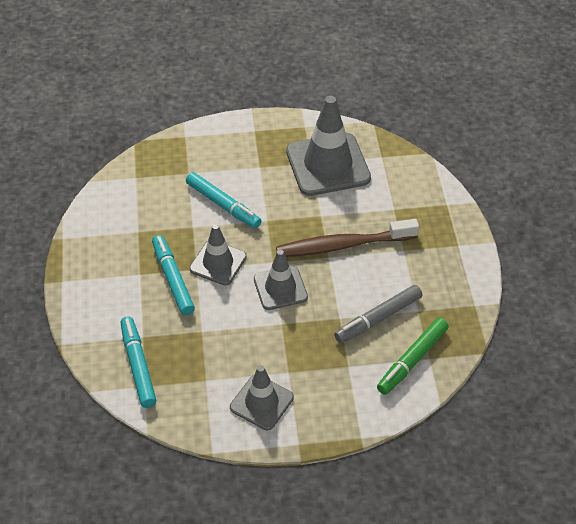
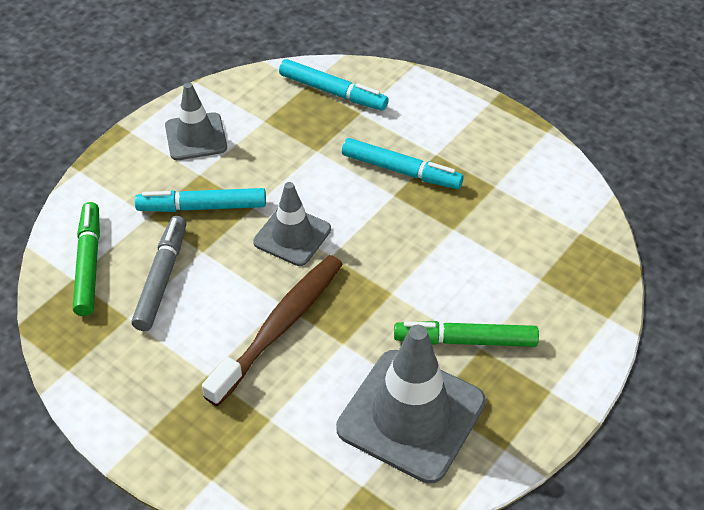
camera: 135 degrees right, 0 degrees up
(218, 263) = (381, 214): grey traffic cone -> none
(223, 205) = (456, 273): turquoise marker -> turquoise marker (202, 207)
(262, 174) = (465, 340): none -> green marker

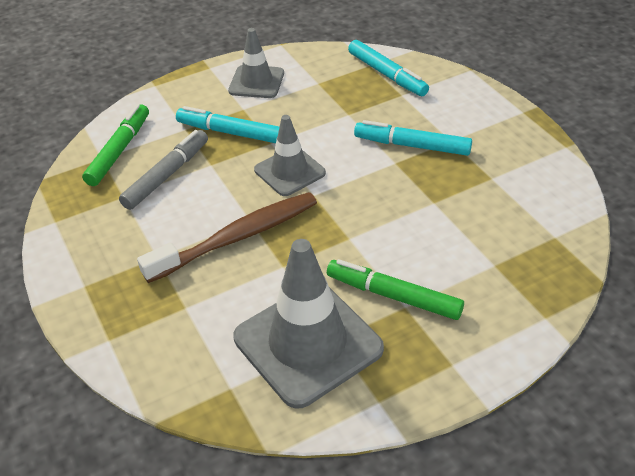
camera: 25 degrees right, 5 degrees down
(401, 171) = (412, 145): turquoise marker -> turquoise marker turned 150 degrees clockwise

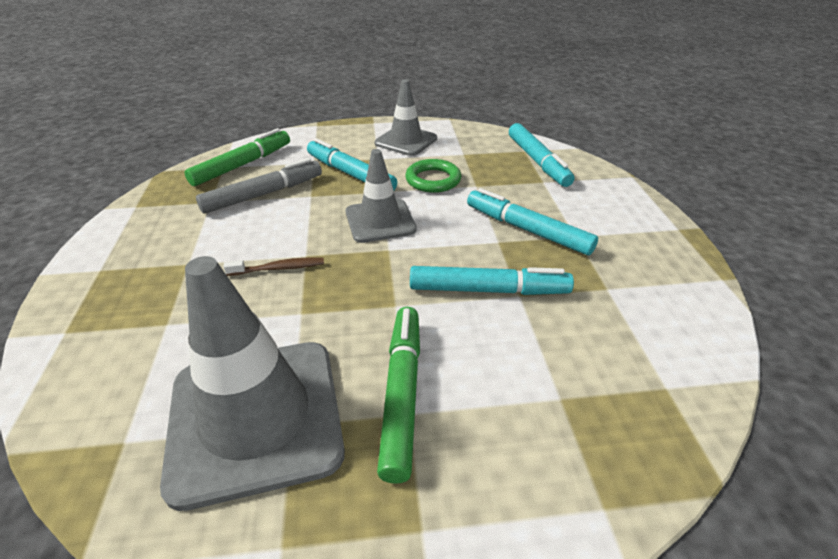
camera: 20 degrees right, 5 degrees down
(237, 237) = (279, 268): brown toothbrush -> brown toothbrush, size x0.43
(308, 118) = (433, 180): none -> green ring
(393, 296) = (402, 393): green marker -> green marker turned 45 degrees clockwise
(410, 205) = (488, 290): none -> turquoise marker

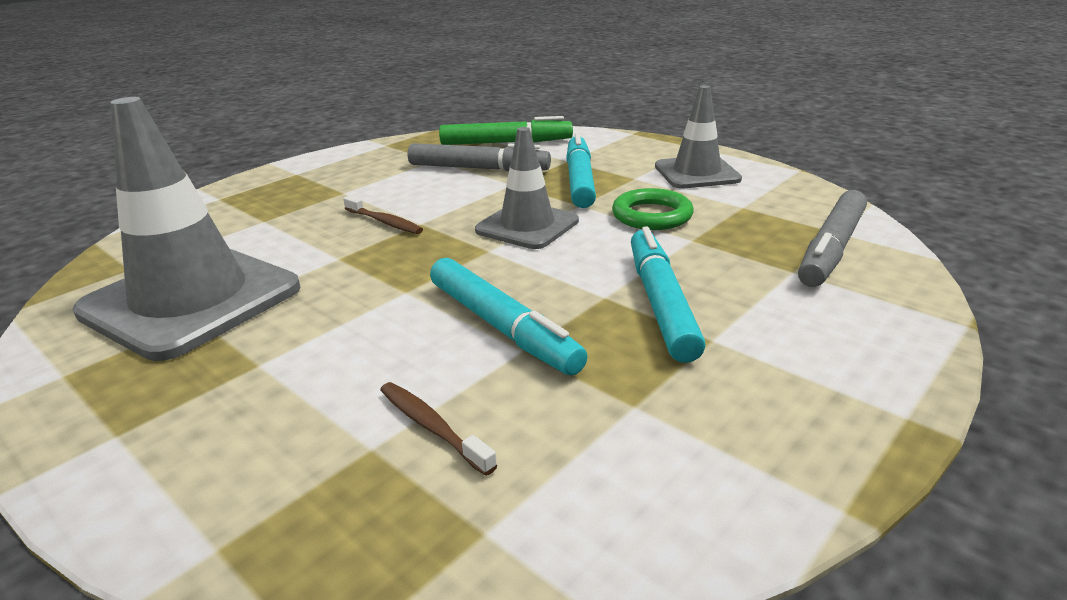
camera: 50 degrees right, 10 degrees down
(402, 393) = (281, 349): green marker -> none
(537, 161) = (831, 249): turquoise marker -> grey marker
(563, 364) = (432, 427): none -> brown toothbrush

